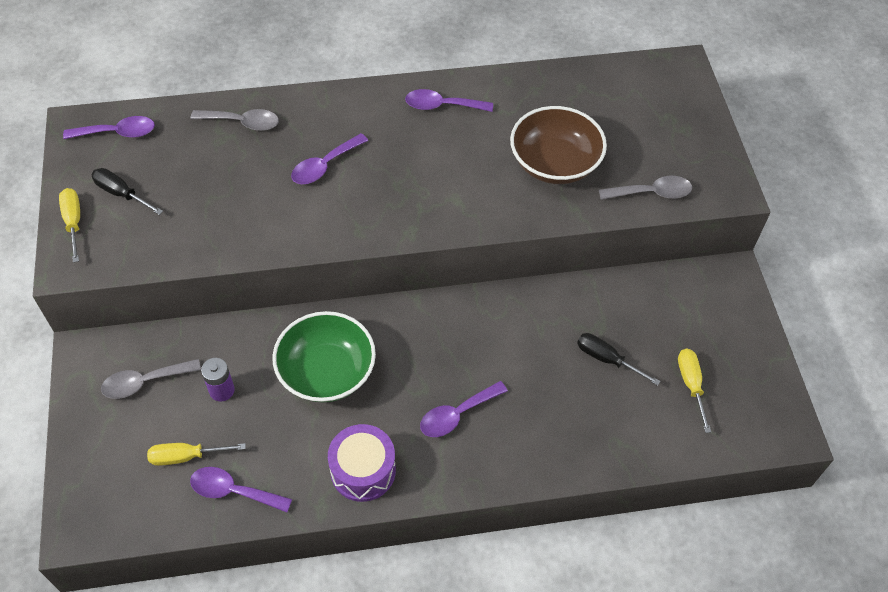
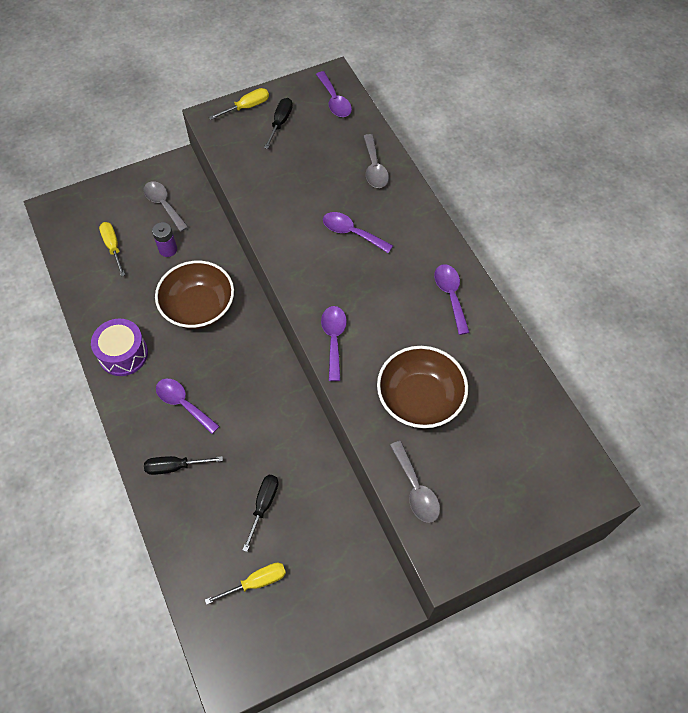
camera: 75 degrees right, 5 degrees up
(233, 491) = (93, 282): purple spoon -> purple spoon (334, 339)
(326, 372) = (199, 307): green bowl -> brown bowl
(537, 438) = (175, 466): none -> black screwdriver

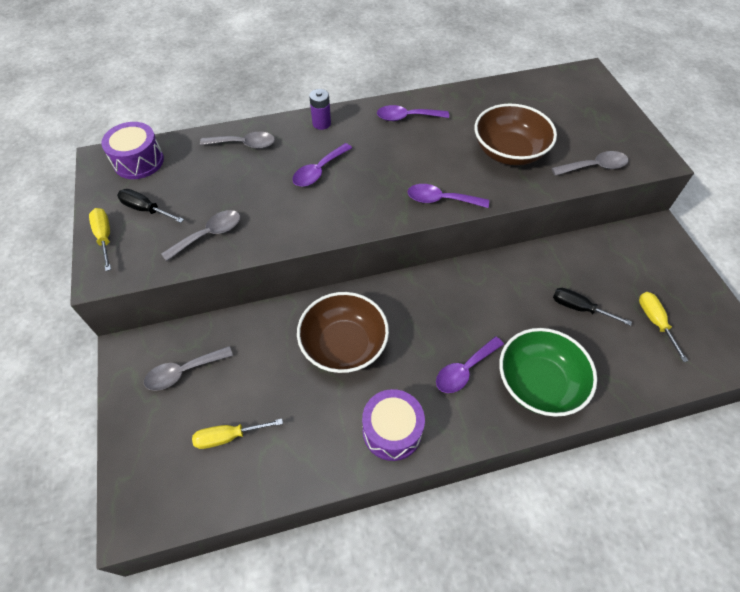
camera: 80 degrees left, 5 degrees down
(168, 249) = (253, 371): purple battery -> purple battery (321, 123)
(175, 466) = (538, 383): black screwdriver -> green bowl
(260, 171) = (209, 234): none -> grey spoon
(334, 101) = (138, 161): purple spoon -> purple drum

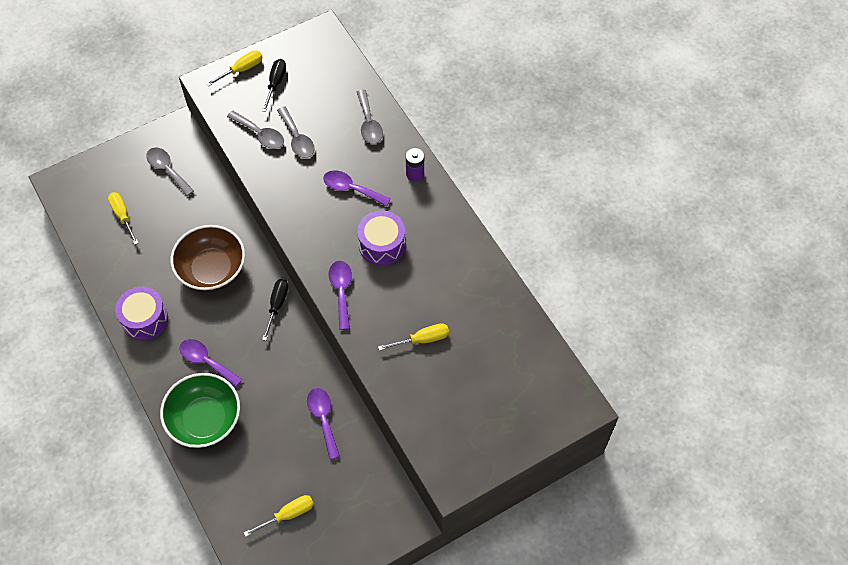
camera: 75 degrees right, 5 degrees up
(138, 161) = (326, 57): purple drum -> purple drum (382, 245)
(406, 117) = (446, 242): purple spoon -> purple spoon (323, 419)
(509, 152) = (422, 339): brown bowl -> yellow screwdriver
(579, 308) = (289, 448): black screwdriver -> black screwdriver (277, 305)
(594, 167) = (422, 419): grey spoon -> grey spoon (297, 139)

